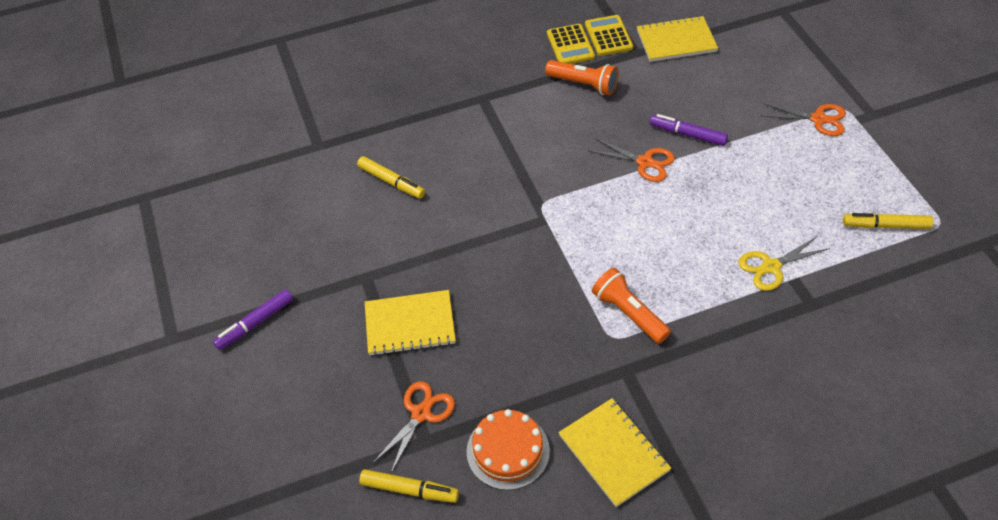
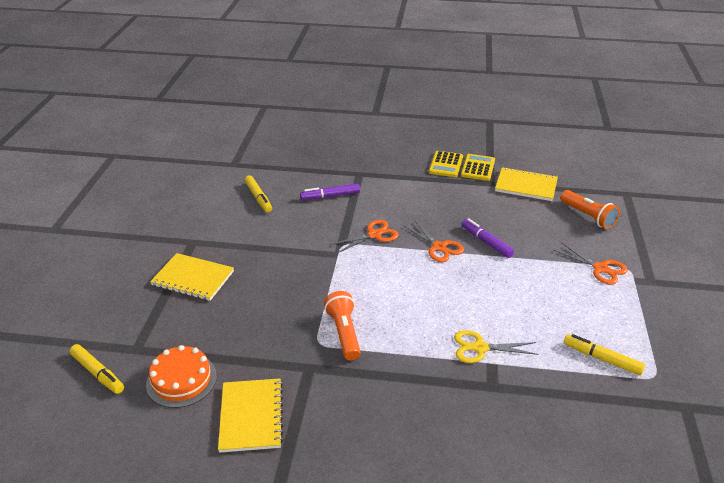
camera: 25 degrees right, 15 degrees down
(255, 323) = (105, 240): purple marker -> purple marker (330, 196)
(421, 413) = (149, 332): orange scissors -> orange scissors (374, 235)
(584, 84) = (435, 189): orange flashlight -> orange flashlight (588, 216)

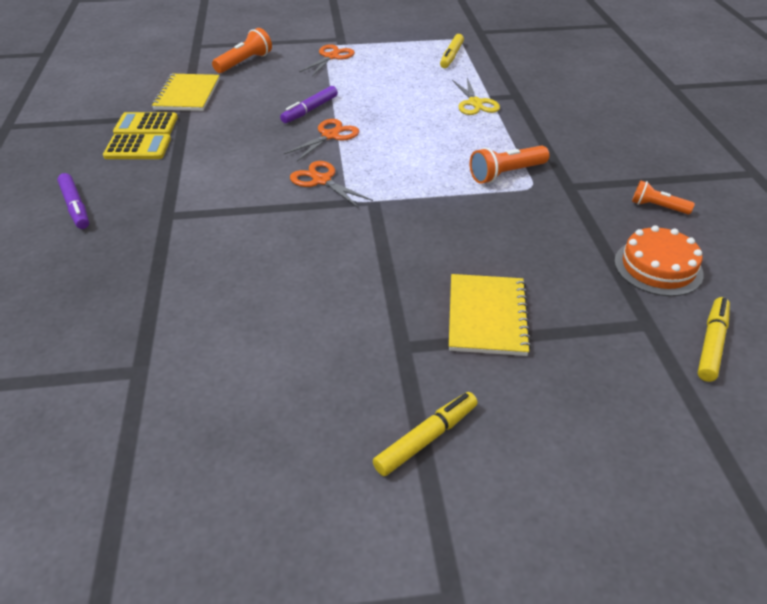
camera: 105 degrees left, 5 degrees up
(251, 416) = (657, 207): yellow notebook -> orange flashlight
(258, 198) = (255, 305): yellow marker -> yellow marker (426, 438)
(330, 196) = (236, 231): purple marker -> purple marker (75, 207)

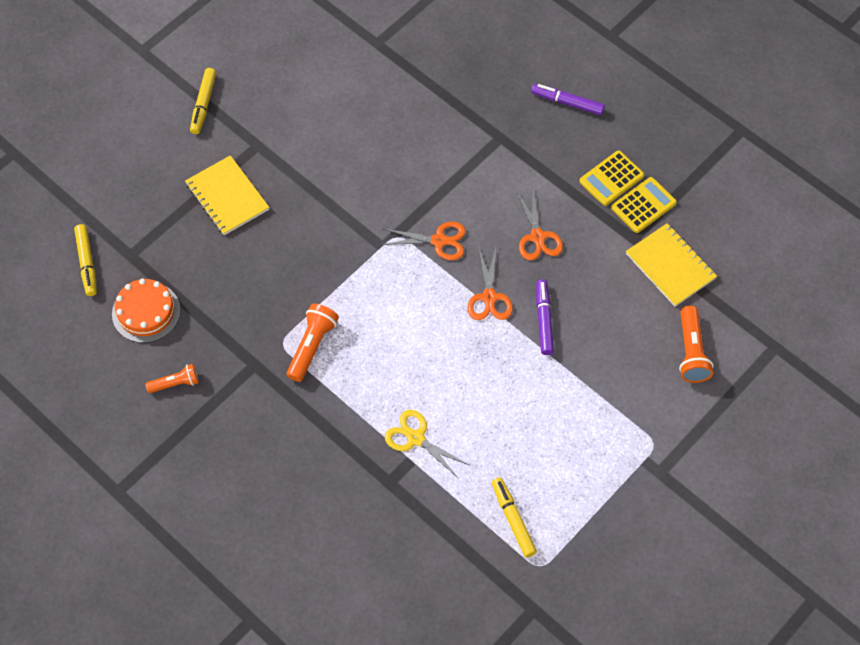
camera: 140 degrees right, 20 degrees up
(331, 57) = (626, 425): orange scissors -> orange scissors (537, 237)

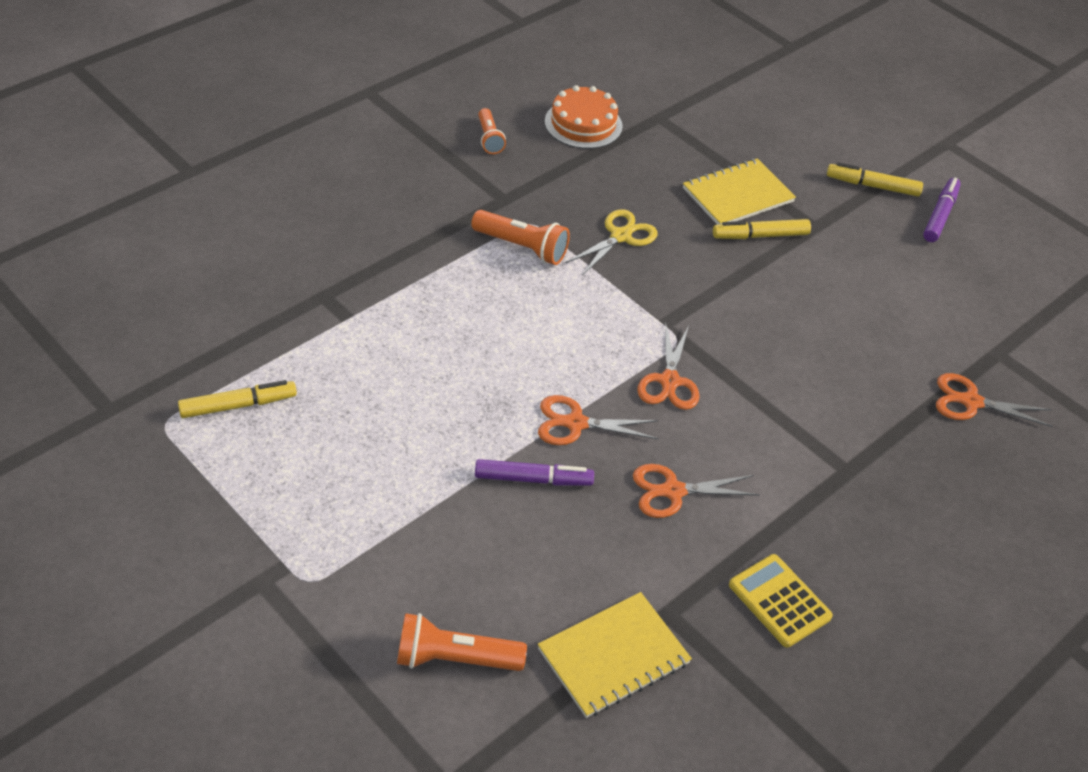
camera: 90 degrees right, 15 degrees down
(87, 263) = (649, 87): yellow marker -> yellow marker (760, 235)
(415, 438) = (377, 326): yellow scissors -> yellow scissors (620, 236)
(426, 63) = (971, 402): none -> orange scissors
(567, 103) = (921, 563): purple marker -> purple marker (940, 215)
(643, 205) = (729, 637): yellow calculator -> none

